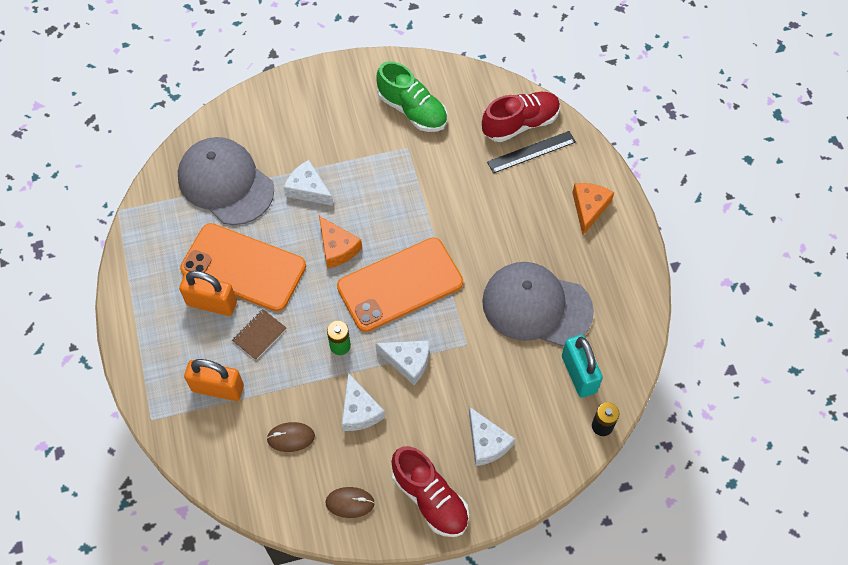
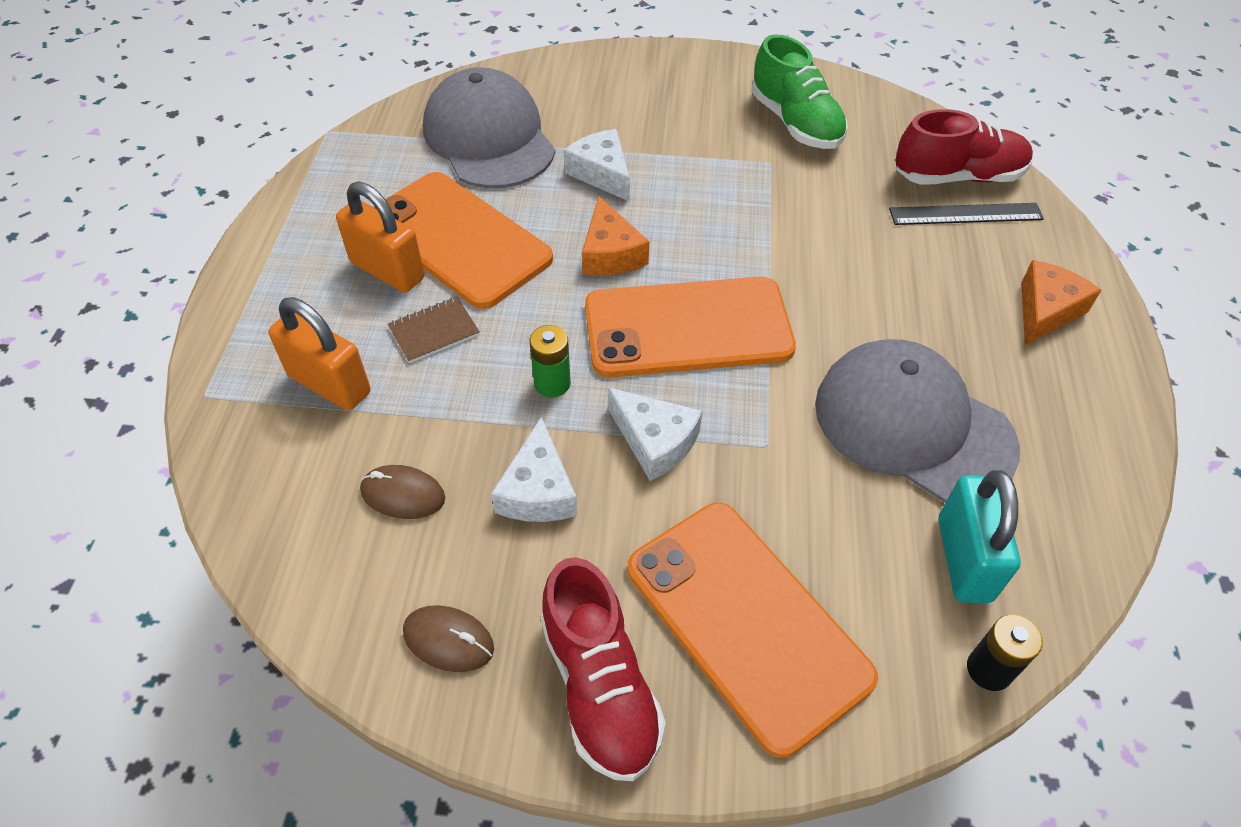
camera: 20 degrees right, 10 degrees down
(486, 442) = (747, 621): white cheese -> orange phone

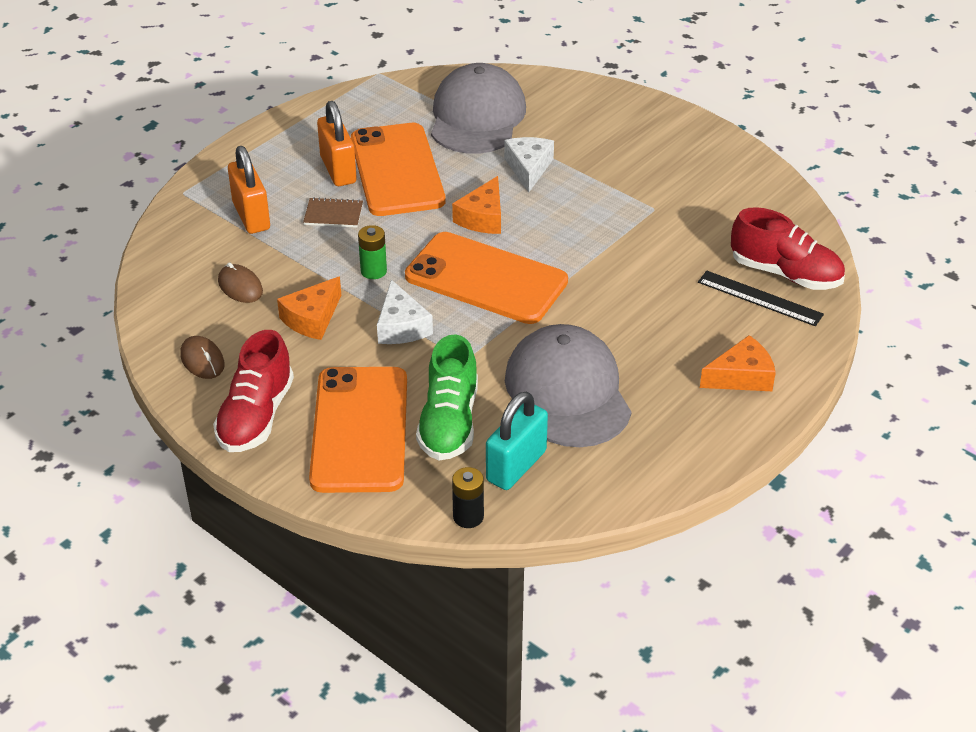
camera: 35 degrees right, 10 degrees down
(538, 490) = (312, 318): white cheese -> orange cheese
(795, 123) = (704, 191): green shoe -> green shoe (449, 422)

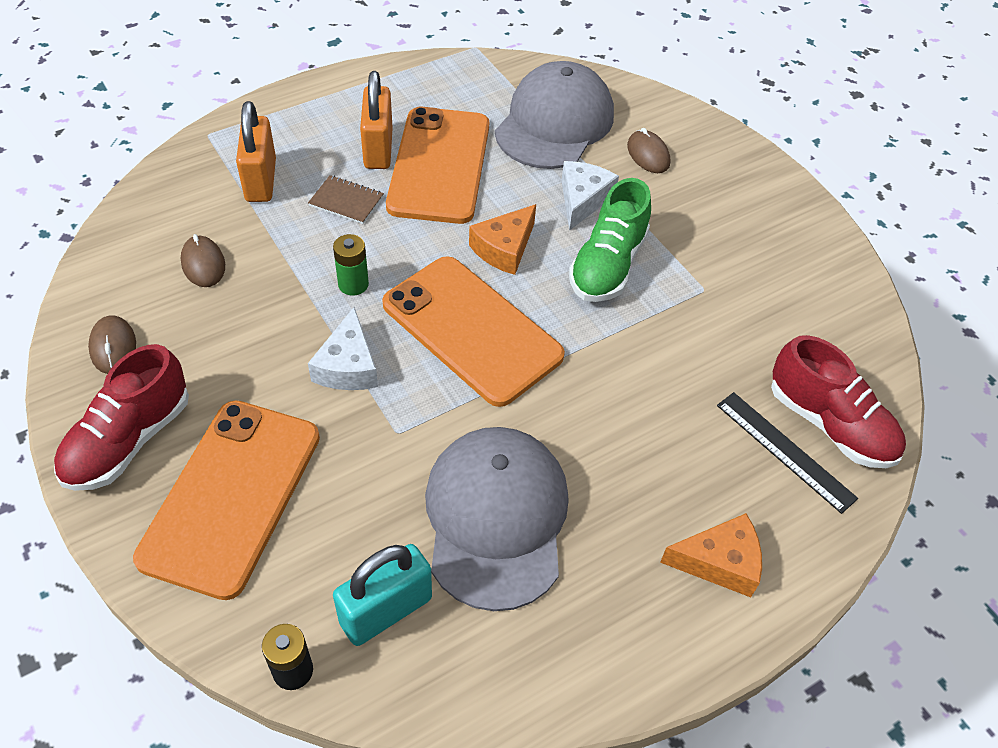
camera: 15 degrees right, 10 degrees up
(312, 318) = (257, 327): orange cheese -> none
(449, 422) = (337, 518): green shoe -> green shoe (607, 265)
(566, 123) = (648, 155): none -> brown mouse

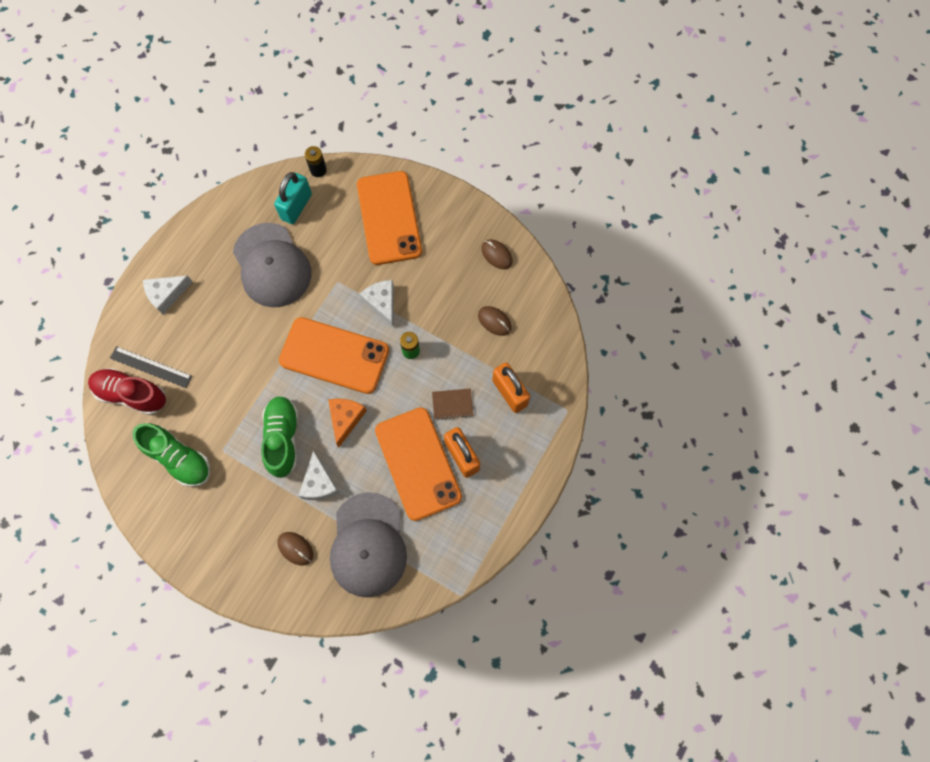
camera: 155 degrees right, 20 degrees up
(129, 440) = (451, 218): red shoe -> none
(719, 562) = (166, 294): orange cheese -> white cheese
(774, 308) = (179, 458): none -> green shoe

